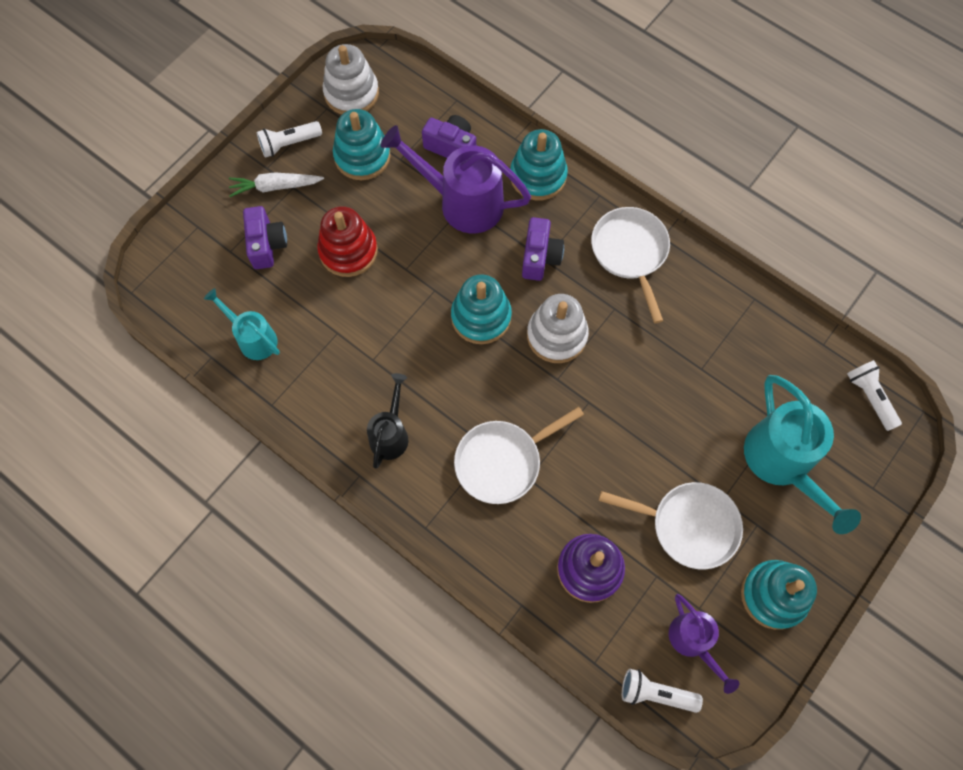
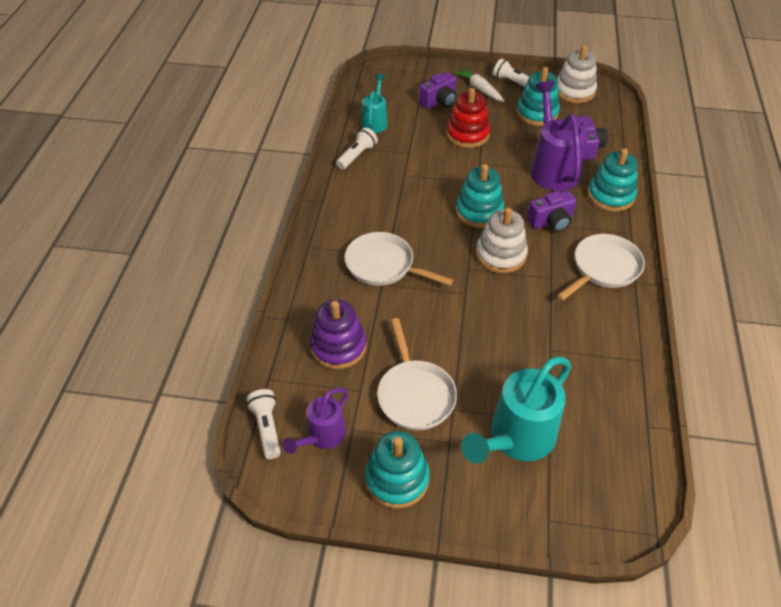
camera: 60 degrees right, 20 degrees down
(390, 434) = (361, 204): black watering can -> none
(870, 397) = (631, 482): white flashlight -> white flashlight (357, 155)

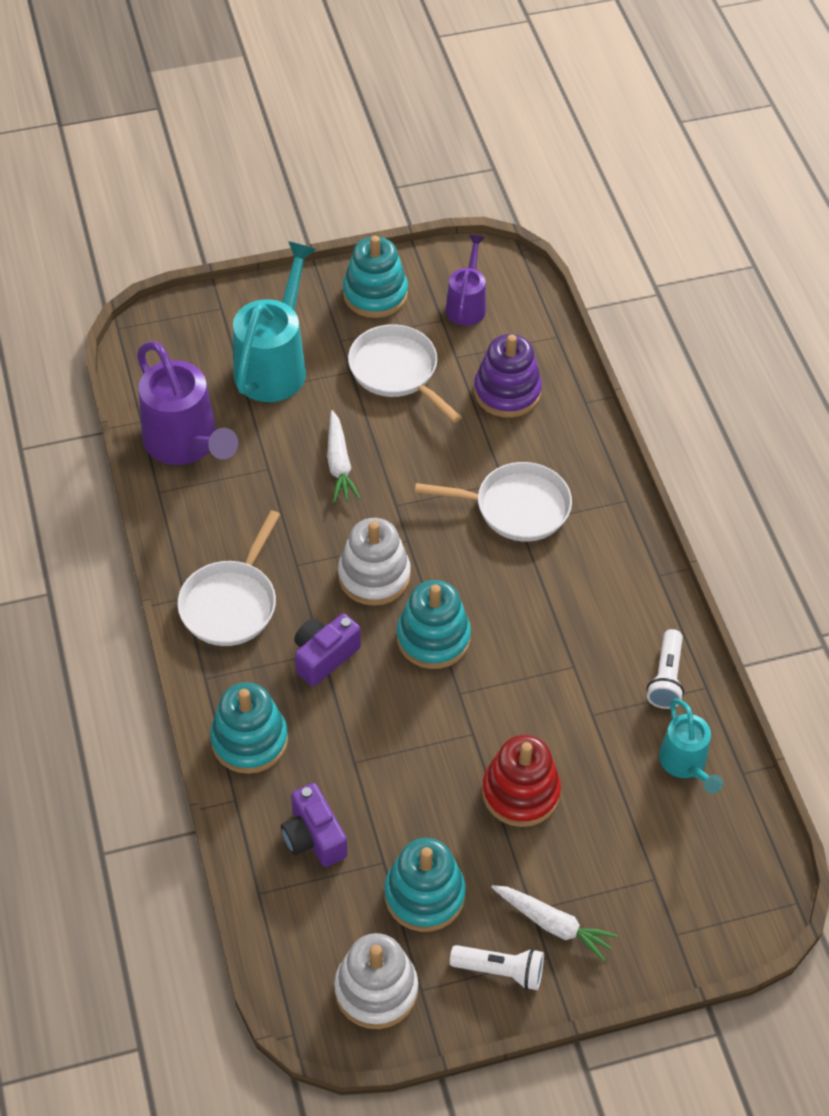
camera: 155 degrees right, 5 degrees up
(267, 428) = (525, 294): white flashlight -> none
(439, 101) = (607, 859): purple camera -> none
(494, 335) = (339, 464): none -> white carrot
(552, 168) = (355, 765): purple watering can -> purple watering can (186, 444)

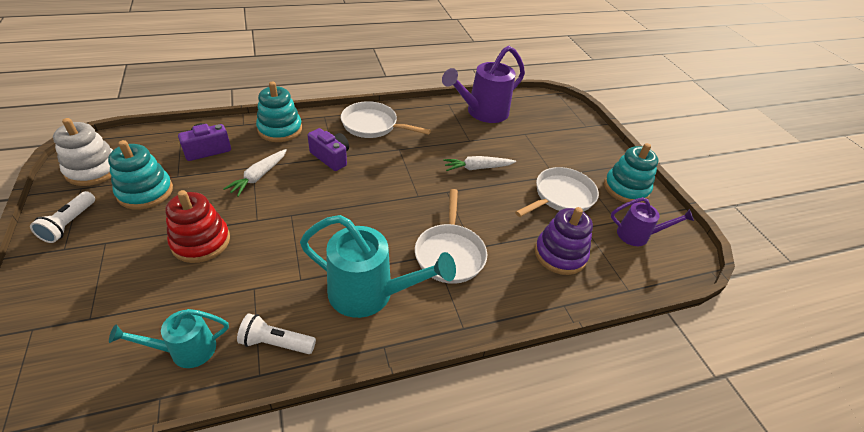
camera: 85 degrees right, 10 degrees down
(275, 364) = (550, 144): turquoise watering can -> turquoise watering can (370, 294)
(374, 576) = (389, 180): white stacking toy -> none
(433, 638) = (337, 204): turquoise stacking toy -> none
(553, 924) = (87, 253): white carrot -> white carrot (259, 176)

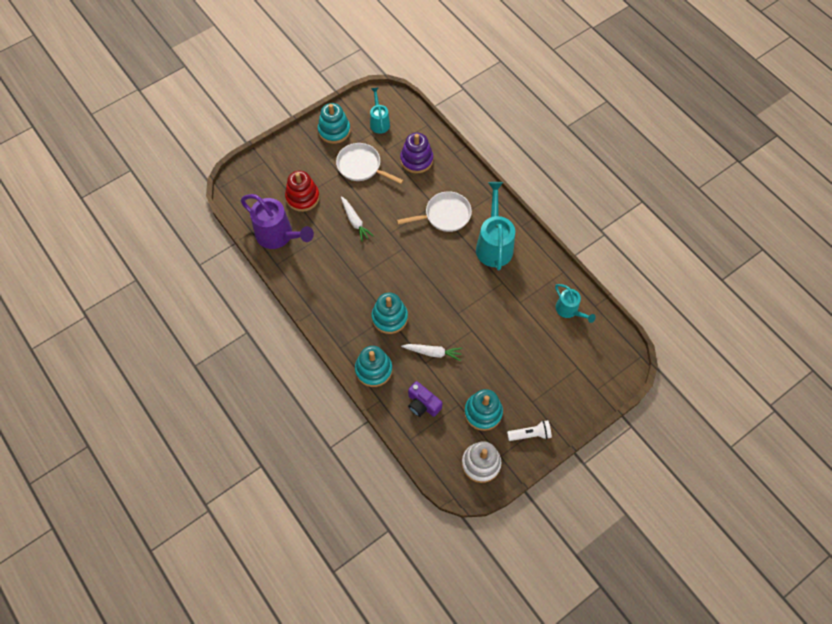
camera: 105 degrees left, 20 degrees up
(201, 242) = (504, 349): red stacking toy -> red stacking toy (302, 197)
(276, 343) = (544, 273): white flashlight -> none
(331, 157) = (389, 317): purple camera -> turquoise stacking toy
(373, 125) = (335, 307): white pan -> none
(638, 235) = (379, 122): purple watering can -> turquoise watering can

